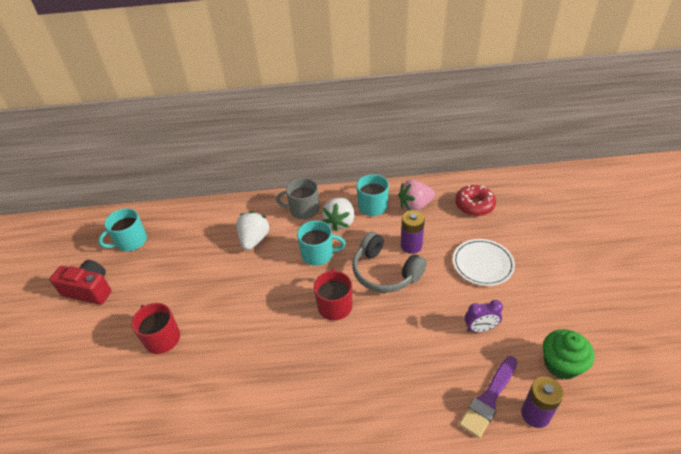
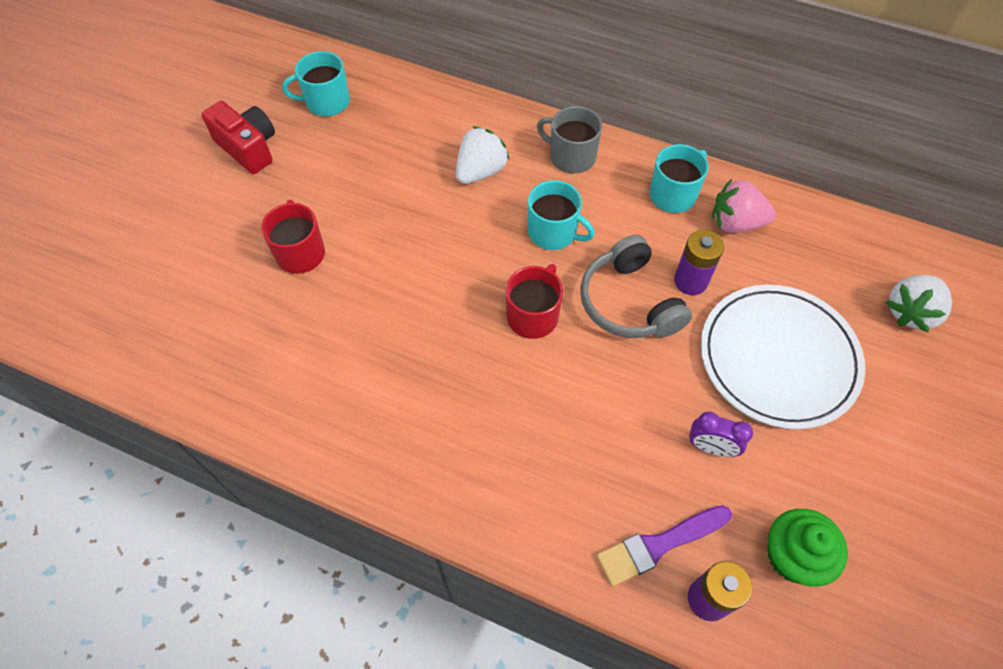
camera: 25 degrees right, 15 degrees up
(340, 222) = (611, 198): white strawberry -> white strawberry (910, 312)
(474, 205) = (827, 263): red donut -> none
(482, 264) = (778, 358): white plate -> white plate, size x1.64

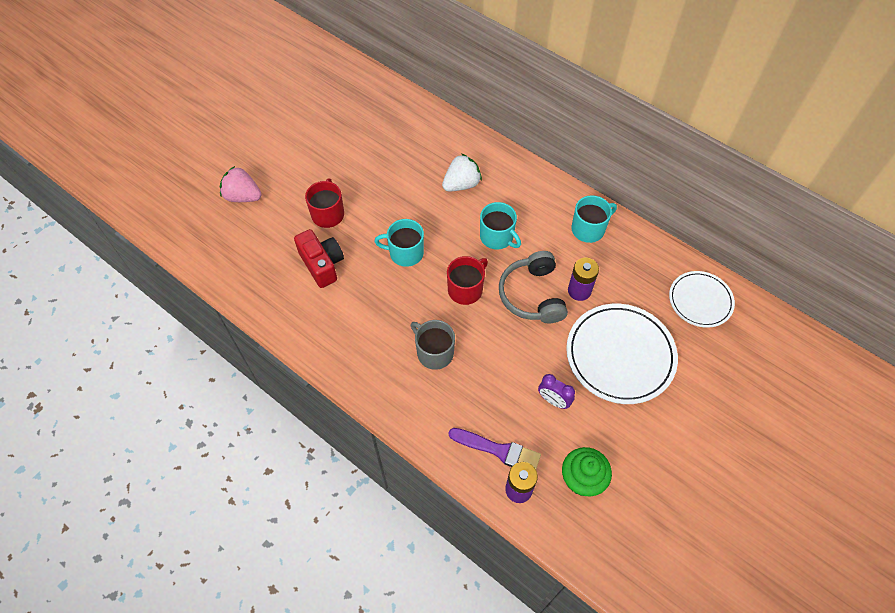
camera: 15 degrees right, 0 degrees up
(248, 148) = (313, 135): red camera -> red camera (322, 264)
(326, 102) = (372, 114): turquoise mug -> turquoise mug (405, 253)
(571, 156) = (526, 187): grey mug -> grey mug (434, 352)
(658, 545) = (498, 450): purple brush -> purple brush turned 150 degrees counterclockwise
(736, 223) = (625, 258): pink strawberry -> pink strawberry (243, 196)
(854, 257) = (700, 300): none -> white plate
(910, 312) = (725, 346): white strawberry -> none

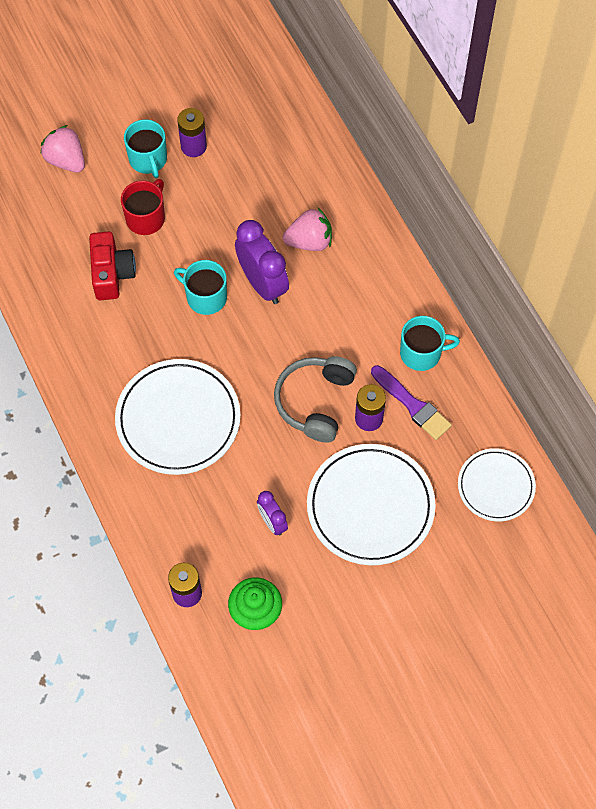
camera: 25 degrees right, 5 degrees up
(338, 152) = (193, 146): none -> purple battery
(434, 352) = (178, 419): grey mug -> white plate
(443, 226) = (262, 284): none -> purple clock
(461, 184) = (309, 241): white strawberry -> pink strawberry
(466, 289) = (248, 365): red mug -> none
(497, 237) = (314, 320): turquoise mug -> turquoise mug (148, 159)
(498, 450) = (188, 547): purple brush -> purple brush (412, 405)

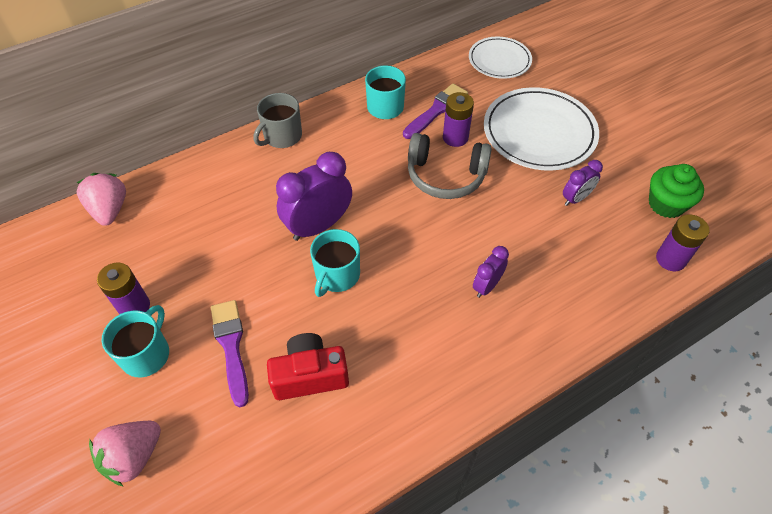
camera: 95 degrees left, 10 degrees down
(146, 218) = (231, 346): red mug -> purple brush
(148, 159) = (146, 354): turquoise mug -> turquoise mug turned 45 degrees counterclockwise
(178, 419) = (486, 286): white plate -> purple clock
(309, 241) = (268, 191): pink strawberry -> pink strawberry (110, 210)
(383, 253) = (282, 136): none -> grey mug

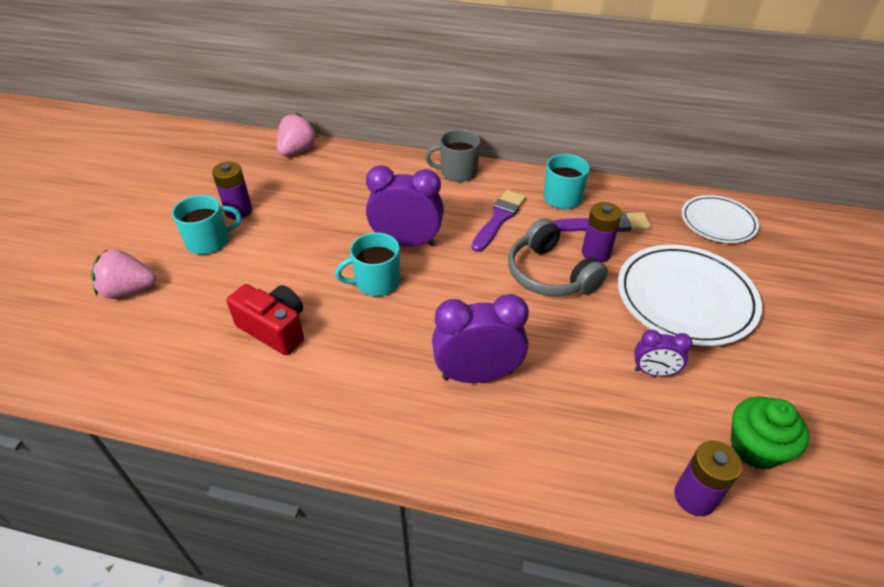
camera: 45 degrees right, 10 degrees down
(231, 346) = (256, 273): purple brush -> purple brush (499, 218)
(486, 286) = (477, 375): purple clock -> purple clock, size x1.83

